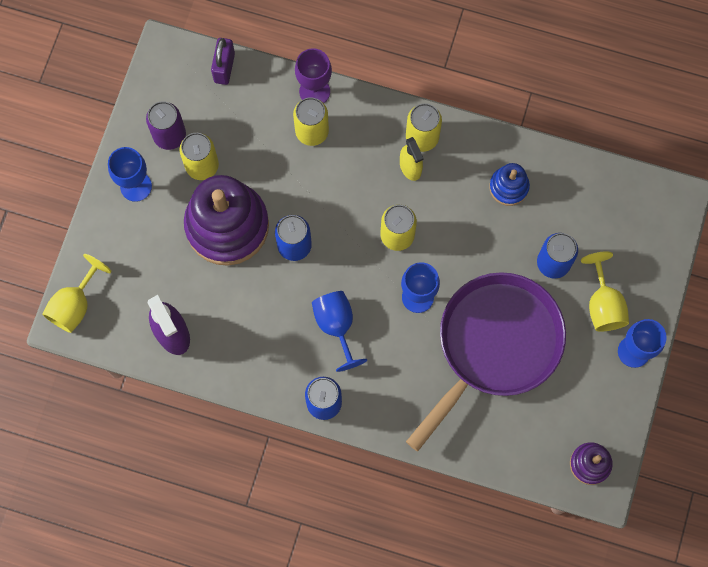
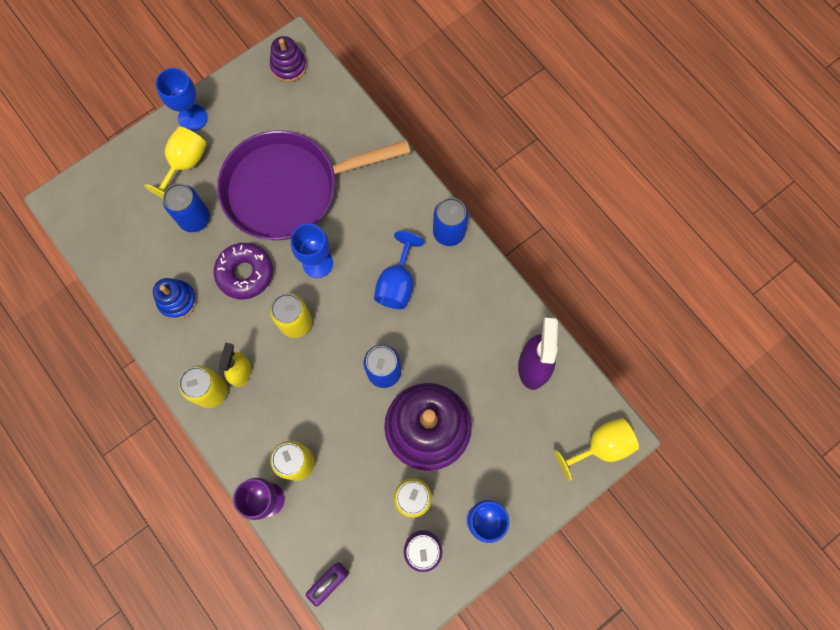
camera: 145 degrees left, 0 degrees up
(472, 247) = (245, 273): none -> purple donut

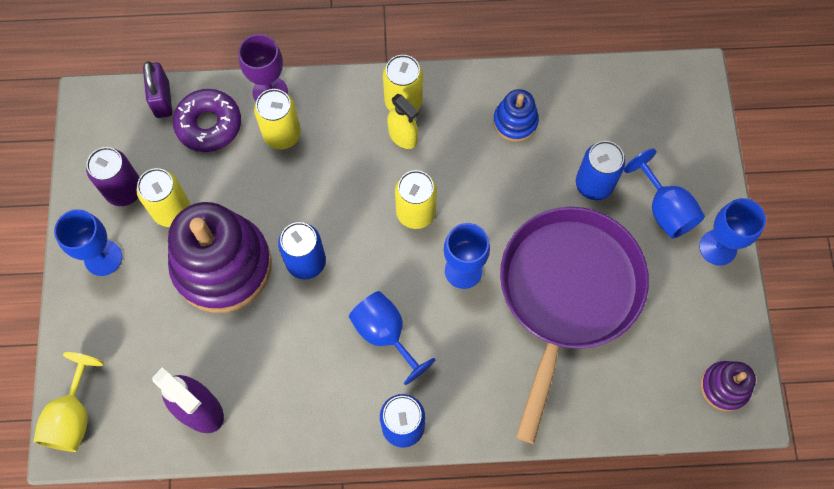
camera: 125 degrees right, 5 degrees down
(185, 164) = (664, 209): yellow goblet -> blue goblet
(245, 273) = (501, 197): purple donut -> purple donut (209, 125)

